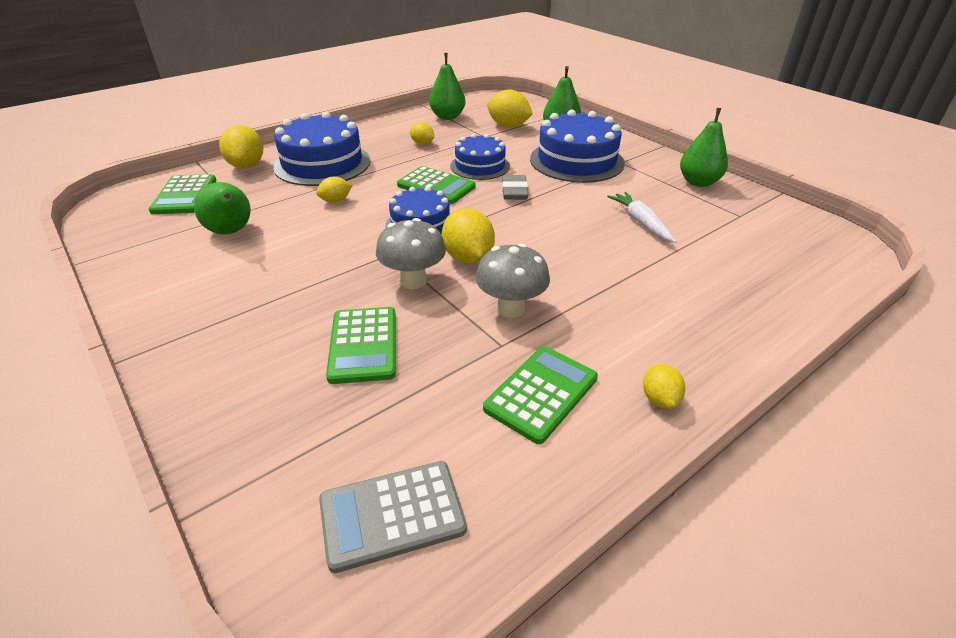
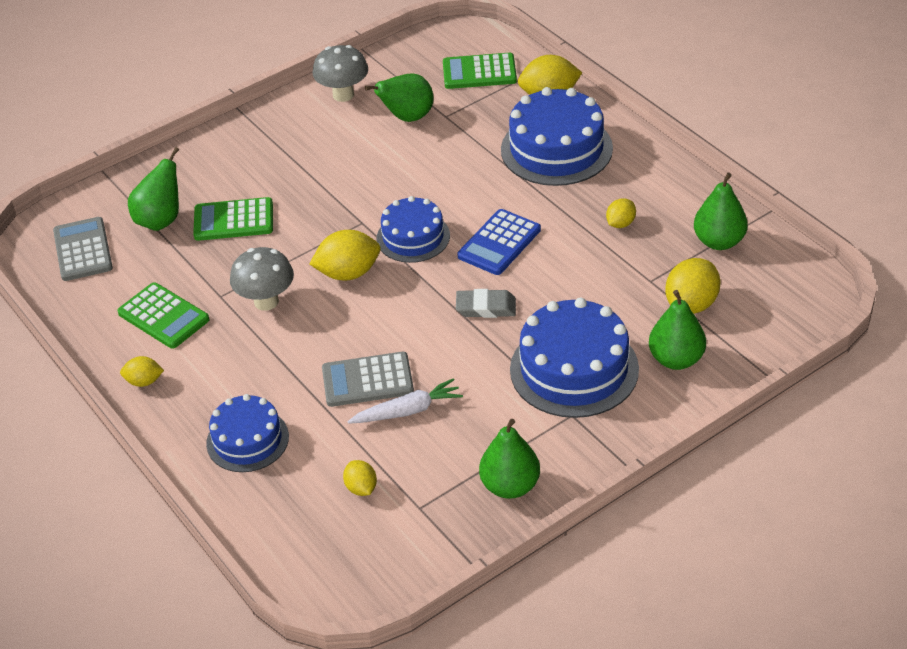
camera: 95 degrees right, 5 degrees up
(336, 201) = (466, 172): yellow lemon -> yellow lemon (361, 488)
(343, 419) = (161, 220): none -> green pear
(413, 281) = (314, 240): grey mushroom -> grey mushroom (343, 95)
(436, 186) = (499, 243): green calculator -> blue calculator
(480, 166) = (554, 277): blue cake -> blue cake (247, 440)
(612, 242) = (367, 380): none -> grey calculator

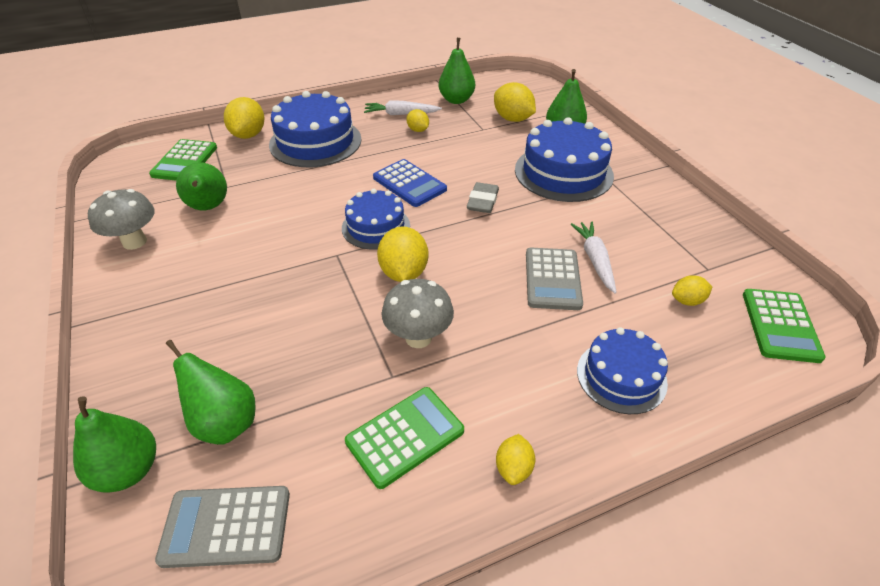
camera: 80 degrees left, 0 degrees up
(233, 220) = (271, 350): green calculator -> green calculator (780, 325)
(510, 486) = (683, 219): green pear -> green pear (128, 470)
(654, 200) = (401, 114): none -> white carrot

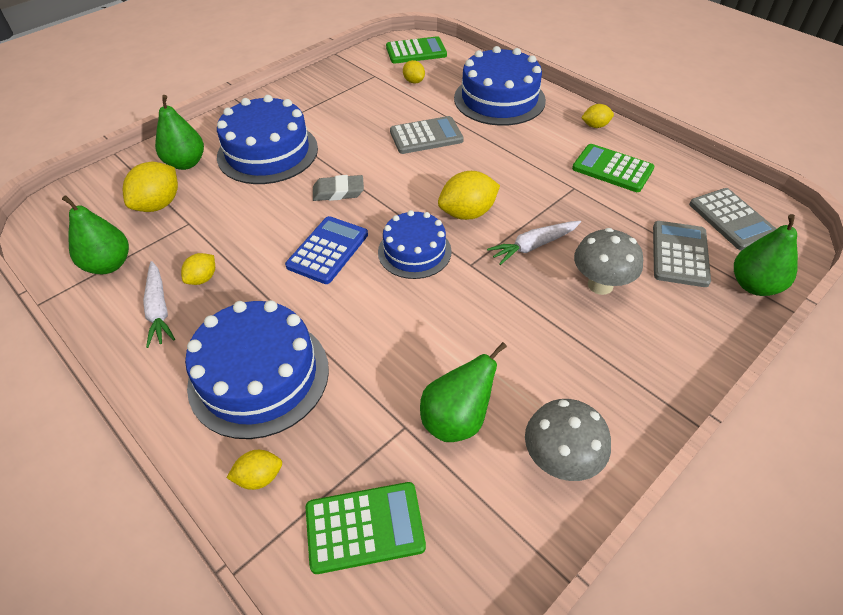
camera: 110 degrees left, 5 degrees up
(224, 423) = (679, 254): green pear -> grey calculator
(248, 135) = (259, 477): yellow lemon -> yellow lemon, size x0.57
(418, 337) = (531, 185): grey mushroom -> grey mushroom (600, 285)
(595, 260) = (392, 120): white carrot -> white carrot (533, 246)
(621, 376) = (499, 99): blue cake -> blue cake, size x1.60

